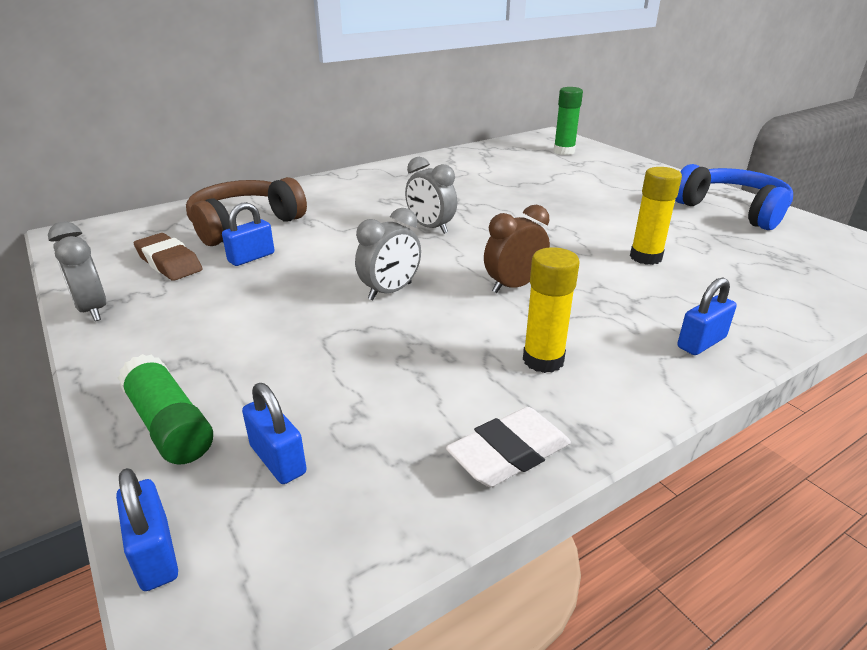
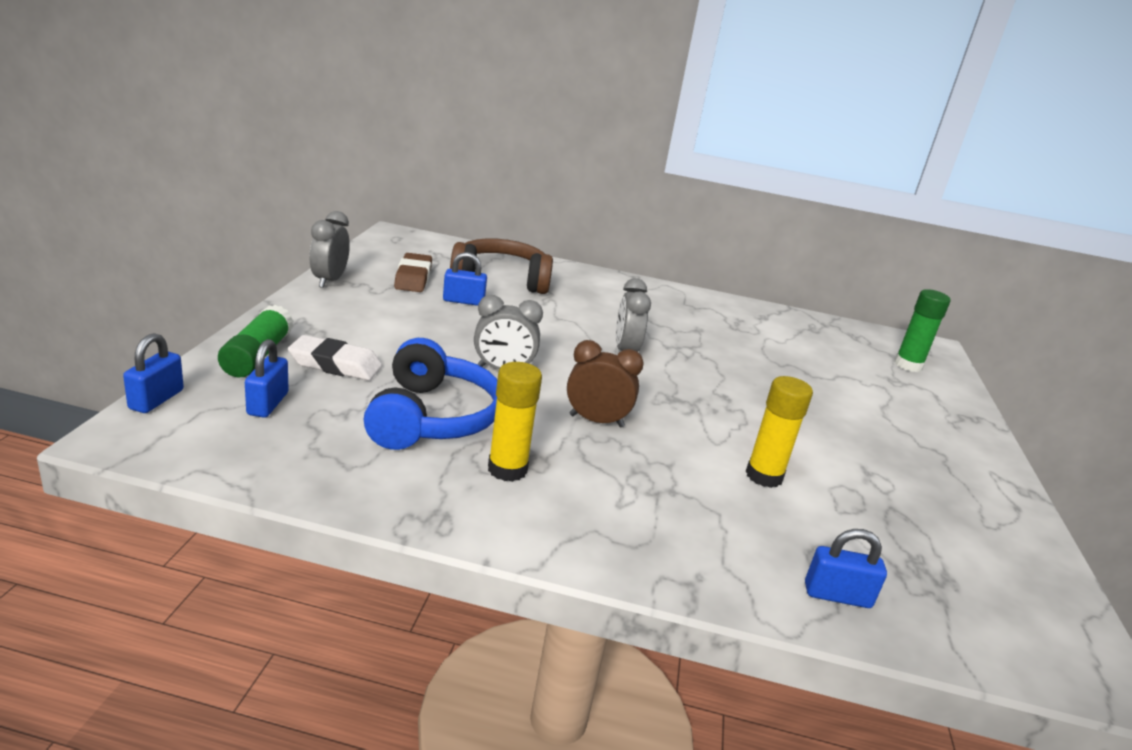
camera: 40 degrees right, 5 degrees down
(509, 454) = (372, 490): white eraser -> white eraser (335, 365)
(701, 342) = (653, 548): blue padlock -> blue padlock (837, 595)
(732, 210) = (977, 507): blue headphones -> blue headphones (432, 417)

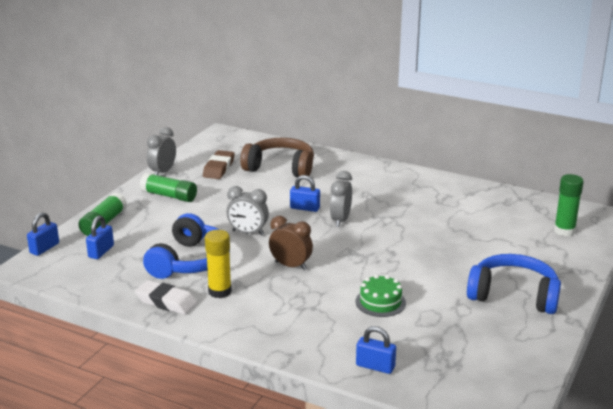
camera: 20 degrees right, 0 degrees up
(335, 365) = (146, 229): white eraser -> white eraser (166, 302)
(353, 314) = (169, 196): none -> green glue stick
(463, 301) = (245, 185): blue padlock -> blue padlock (305, 208)
(764, 476) = (380, 302): yellow glue stick -> green cake
(926, 457) = (513, 295): none -> blue headphones

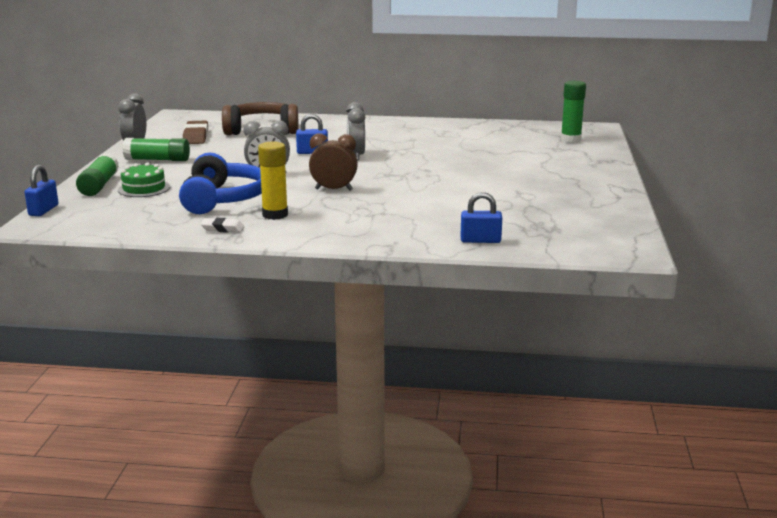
camera: 20 degrees left, 5 degrees down
(101, 251) = (114, 205): blue padlock -> none
(166, 302) = (222, 229): white eraser -> white eraser, size x0.61
(380, 302) = (446, 201): green cake -> green cake (144, 188)
(513, 295) = (564, 181): blue headphones -> none

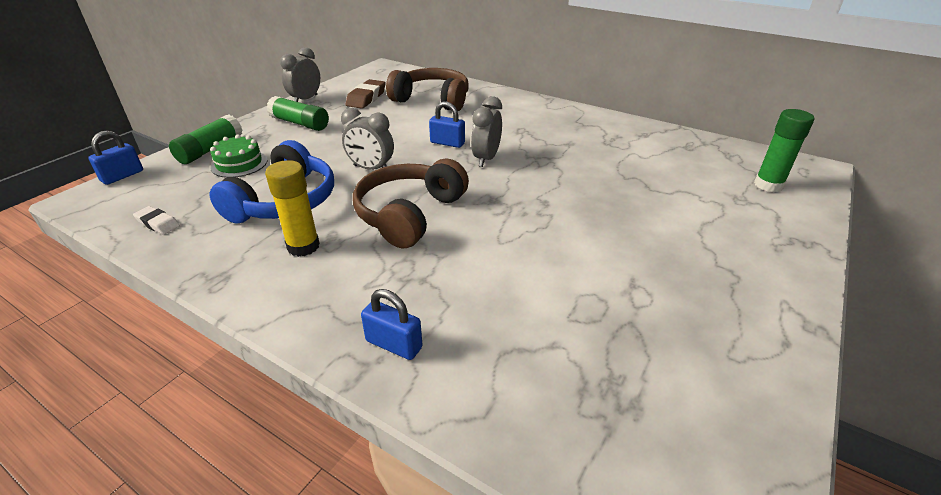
camera: 25 degrees right, 15 degrees up
(222, 229) = (225, 258): white eraser -> white eraser (158, 223)
(333, 189) = (409, 214): brown clock -> brown headphones
(480, 240) = (495, 401): blue padlock -> blue padlock (394, 344)

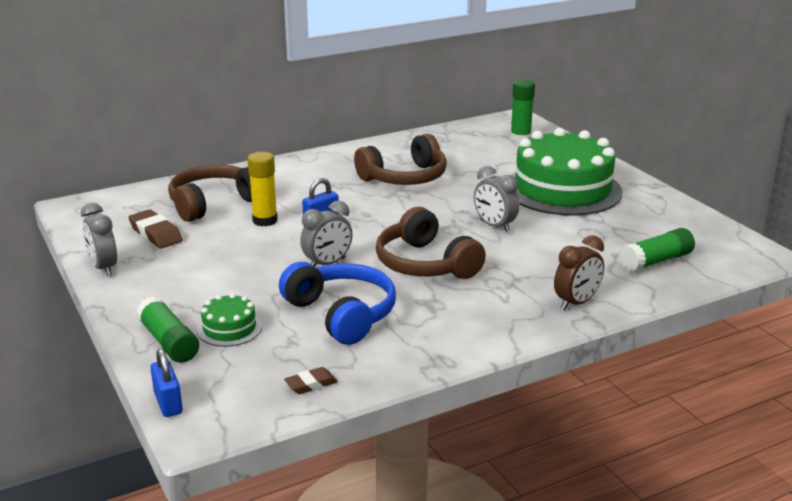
camera: 60 degrees left, 10 degrees down
(158, 223) = (311, 384): white eraser -> brown eraser
(300, 123) = (170, 281): green glue stick -> green glue stick (656, 261)
(303, 246) = (428, 316): yellow glue stick -> yellow glue stick (265, 220)
(394, 344) = (576, 303): blue padlock -> brown clock
(486, 159) = (371, 212): grey clock -> grey clock (495, 226)
(575, 153) = (404, 177): none -> brown headphones
(682, 250) = (562, 189): none -> green cake

